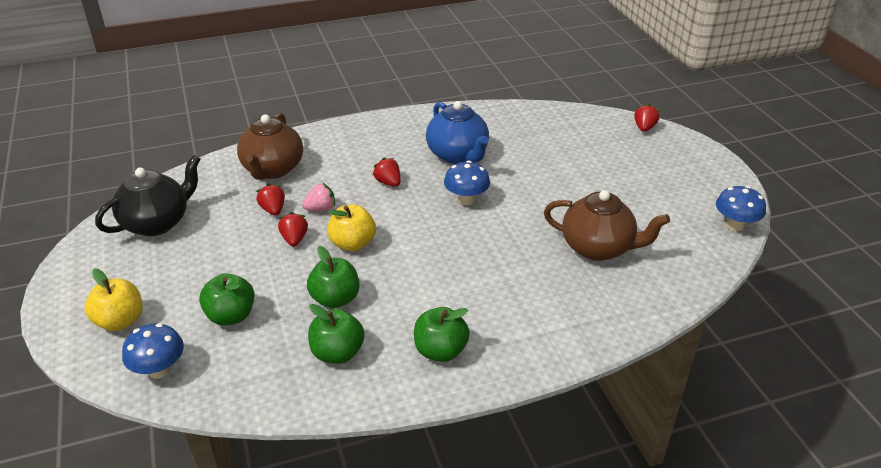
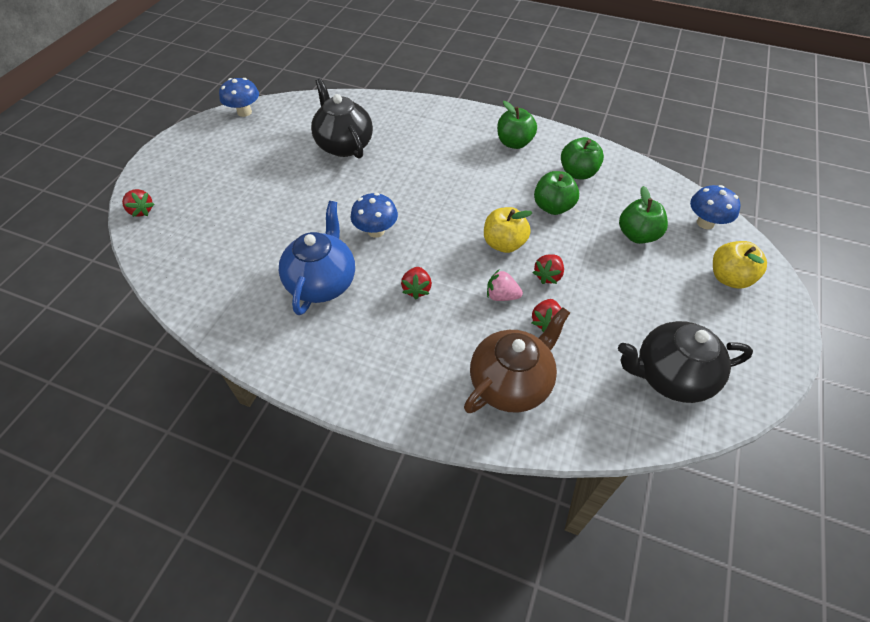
camera: 140 degrees left, 15 degrees up
(598, 248) = (344, 145): brown teapot -> black teapot
(644, 128) = (141, 211): red strawberry -> red strawberry turned 105 degrees counterclockwise

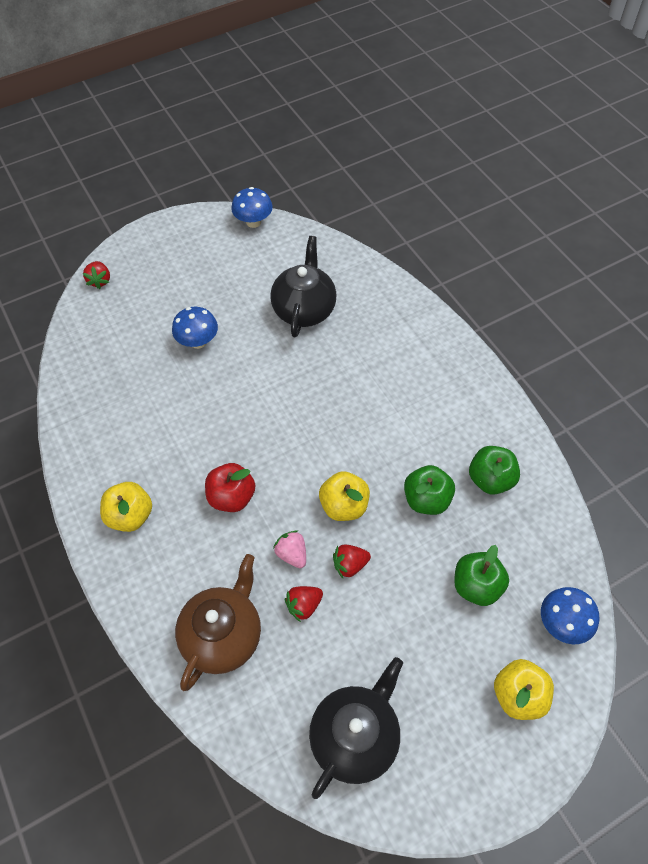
camera: 40 degrees right, 5 degrees up
(322, 282) = (168, 439): blue teapot -> none
(346, 354) = (130, 516): none -> yellow apple
(376, 231) = (251, 418): blue mushroom -> blue mushroom (198, 341)
(417, 289) = (232, 497): red strawberry -> red apple
(511, 383) = (223, 635): brown teapot -> brown teapot turned 60 degrees counterclockwise
(514, 143) = (462, 405): green apple -> none
(670, 376) = (355, 736): black teapot -> black teapot turned 90 degrees clockwise

